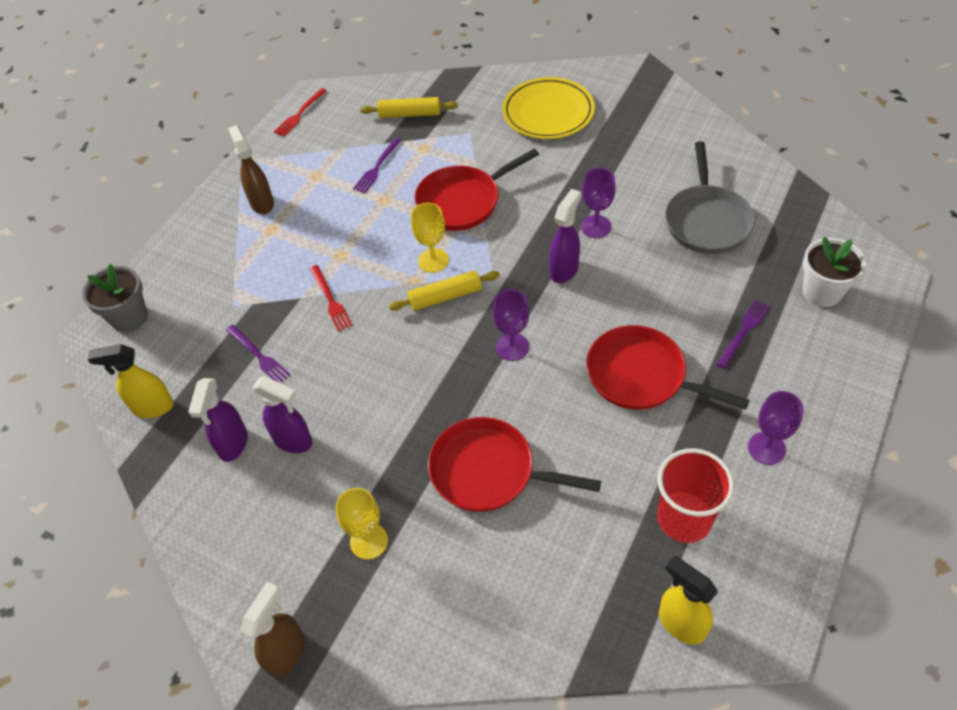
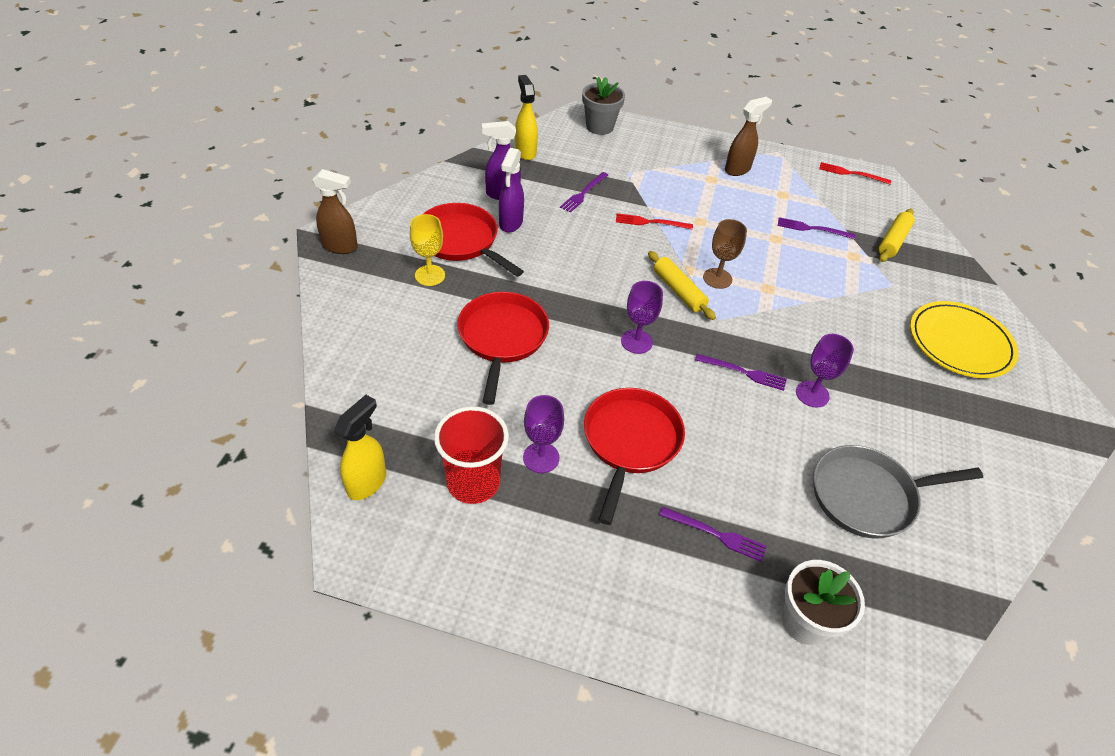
camera: 70 degrees right, 5 degrees down
(330, 300) = (650, 222): red fork -> red fork turned 45 degrees clockwise
(410, 114) = (893, 241): yellow rolling pin -> yellow rolling pin turned 45 degrees clockwise
(433, 260) = (717, 278): yellow goblet -> brown goblet
(462, 201) = (798, 290): red pan -> red pan (461, 241)
(564, 270) = (743, 372): purple spray bottle -> purple fork
(766, 448) = (566, 555): purple goblet -> purple goblet (541, 457)

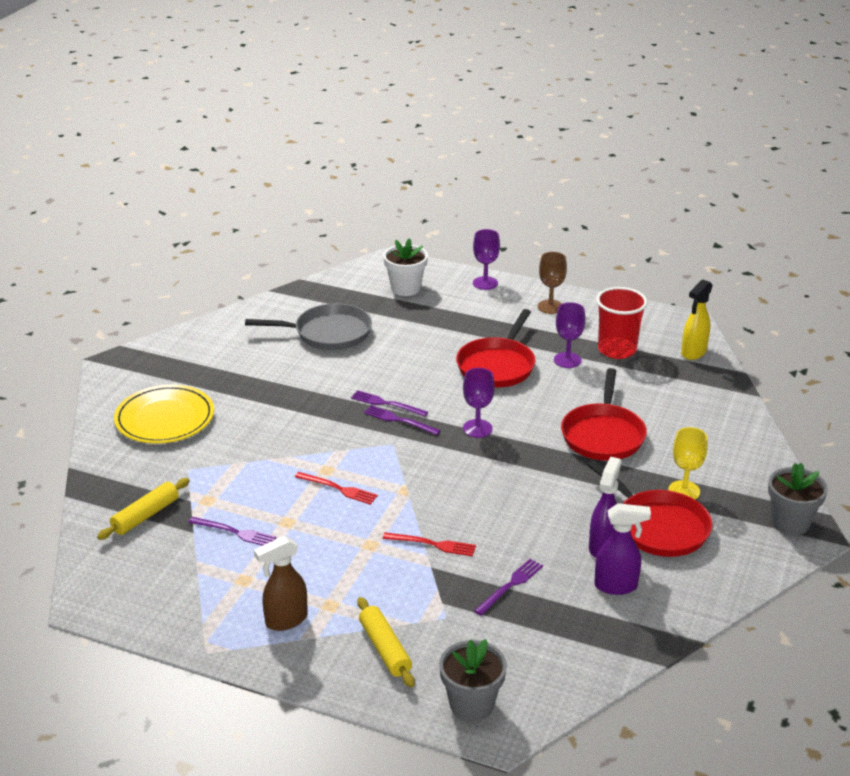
camera: 170 degrees left, 15 degrees down
(340, 247) = (790, 523): brown spray bottle -> grey flower pot
(525, 152) = (588, 655): yellow spray bottle -> none
(678, 291) = (423, 469): yellow rolling pin -> yellow rolling pin (385, 648)
(715, 534) = (448, 321): purple fork -> purple fork (399, 420)
(717, 278) = (377, 480): brown goblet -> brown goblet (550, 307)
(812, 394) = (333, 388): purple goblet -> purple goblet (485, 283)
(851, 173) = (123, 611): red fork -> red fork (338, 489)

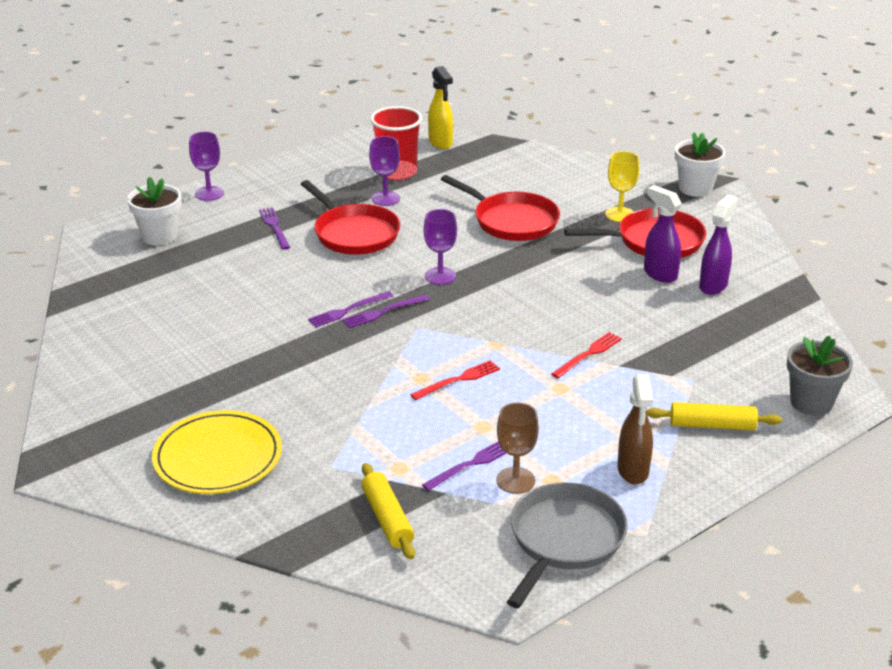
camera: 60 degrees left, 0 degrees up
(328, 333) = (183, 305): grey pan -> grey pan (564, 540)
(510, 586) = (675, 334): purple fork -> purple fork (275, 227)
(550, 307) = (292, 177): brown goblet -> brown goblet (515, 480)
(790, 523) = (695, 188): grey flower pot -> white flower pot

